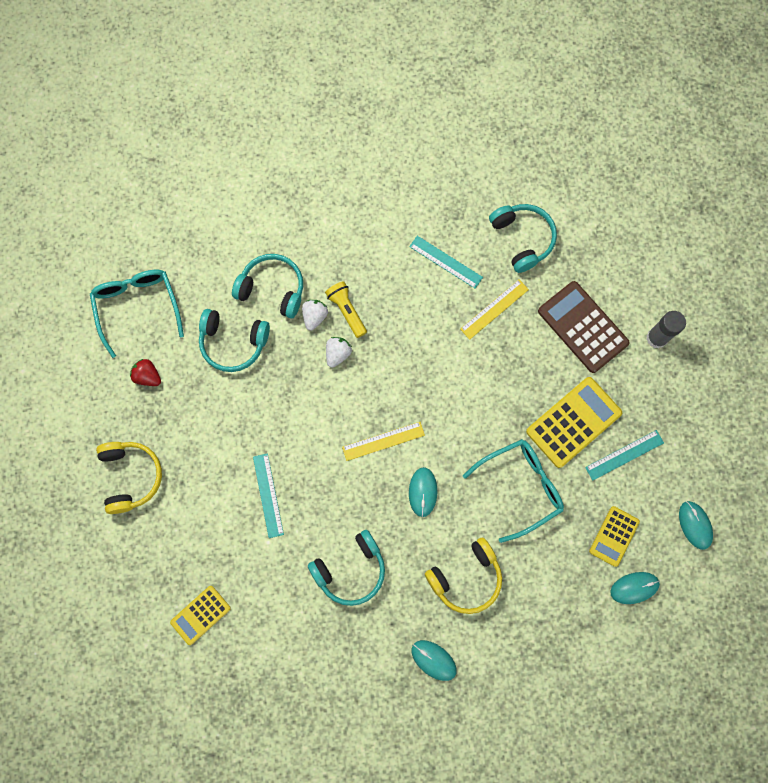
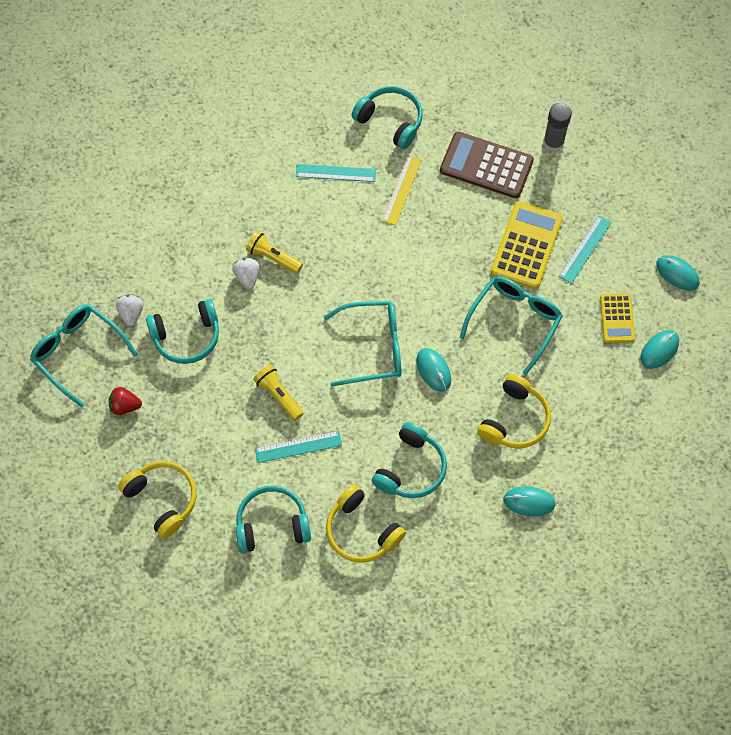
camera: 30 degrees left, 10 degrees down
(200, 615) = (300, 580): yellow calculator -> none
(268, 495) = (298, 447): turquoise ruler -> turquoise ruler turned 60 degrees counterclockwise
(272, 289) = (194, 273): turquoise headphones -> turquoise headphones (272, 524)
(276, 601) = (361, 531): none -> yellow headphones
(278, 439) = (278, 395): none -> yellow flashlight
(338, 354) = (287, 297): white strawberry -> white strawberry (131, 313)
(383, 441) = (373, 347): yellow ruler -> turquoise glasses

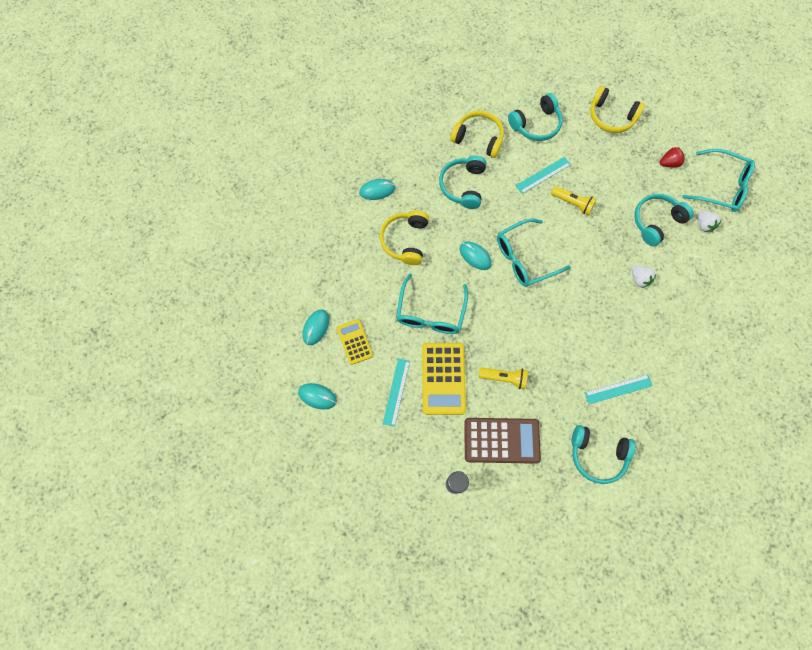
camera: 160 degrees right, 5 degrees up
(273, 257) = (629, 301): yellow flashlight -> yellow flashlight (504, 378)
(402, 190) = (559, 393): yellow ruler -> none

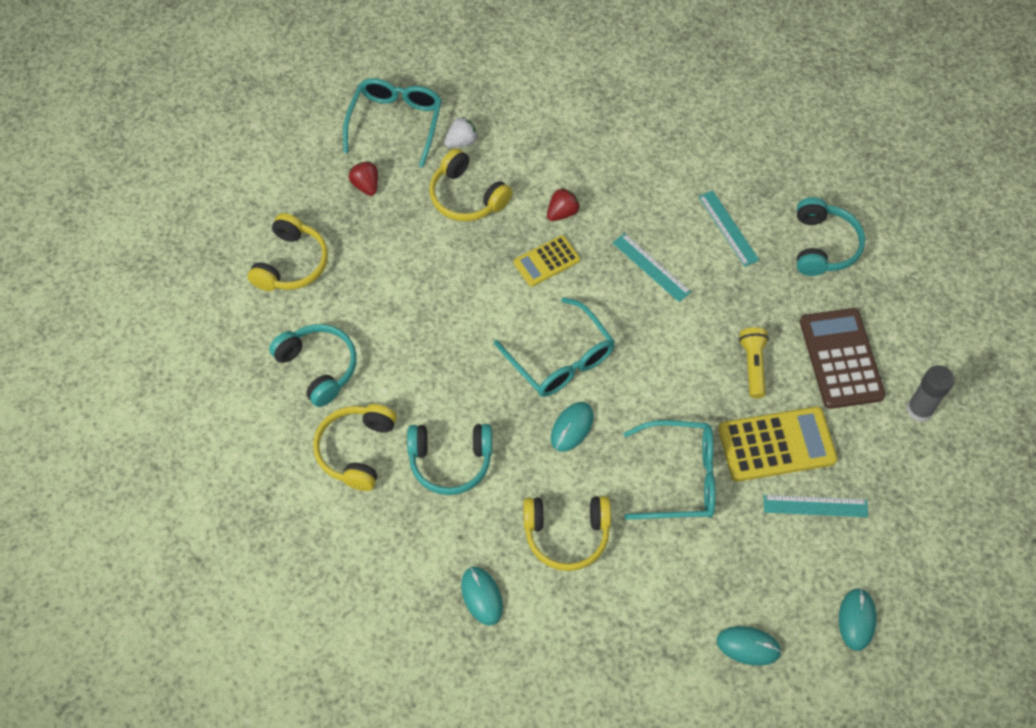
camera: 100 degrees left, 10 degrees down
(354, 342) = (755, 581): yellow calculator -> yellow calculator (546, 261)
(543, 175) = (412, 348): turquoise ruler -> turquoise ruler (651, 267)
(573, 203) = (455, 303): yellow flashlight -> none
(639, 279) = (562, 213): white strawberry -> red strawberry
(656, 221) = (467, 197): turquoise headphones -> yellow headphones

